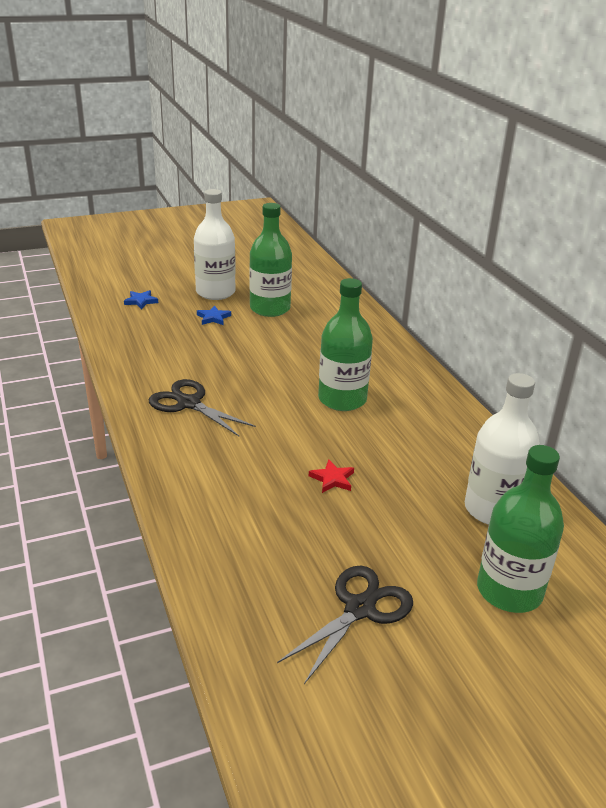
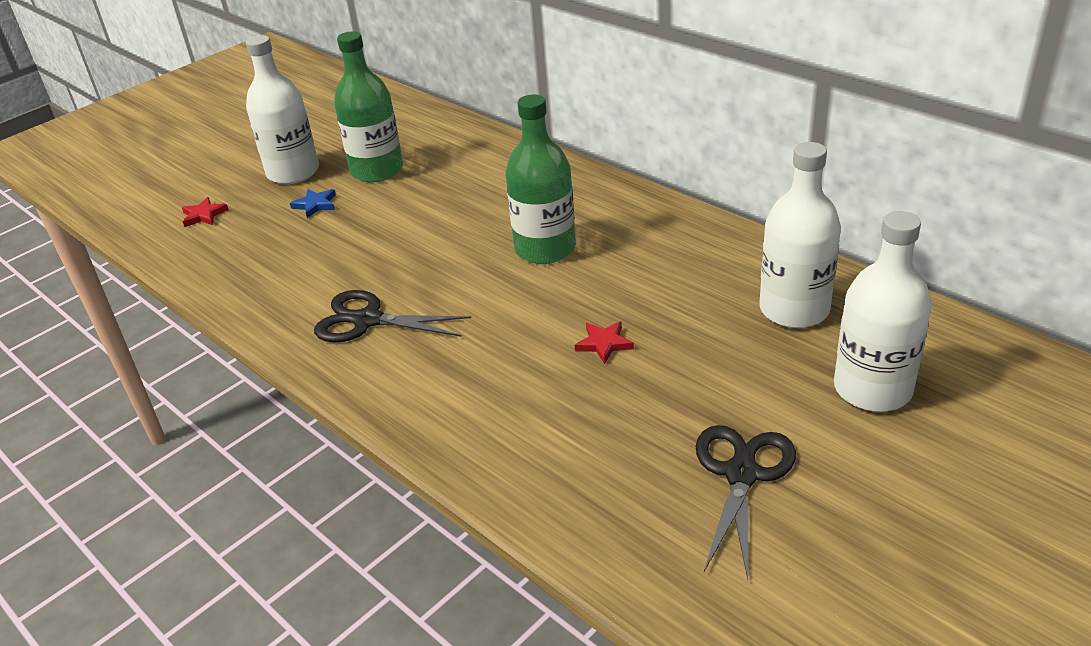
camera: 20 degrees left, 5 degrees up
(141, 301) = (204, 215): blue star -> red star
(509, 591) = (872, 389): green bottle -> white bottle

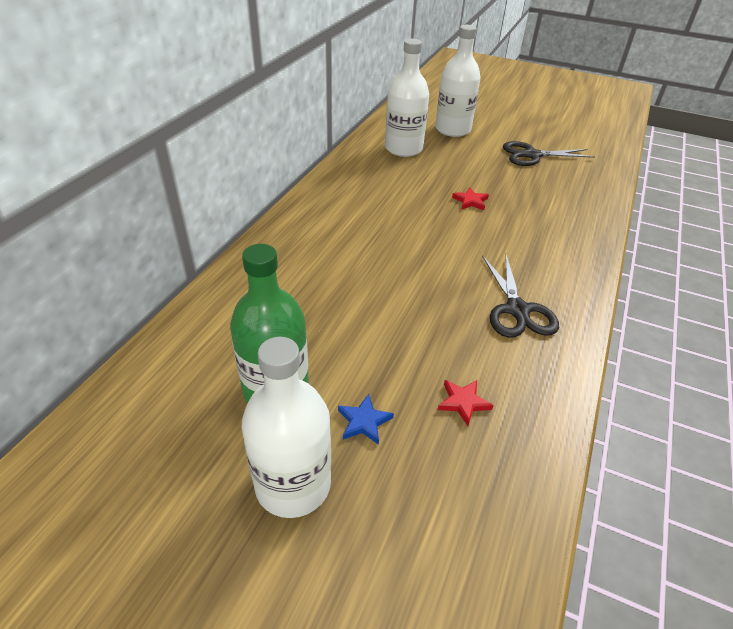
camera: 115 degrees left, 5 degrees up
(204, 215) = (426, 549): red star -> red star (463, 402)
(545, 248) = (382, 240): green bottle -> none

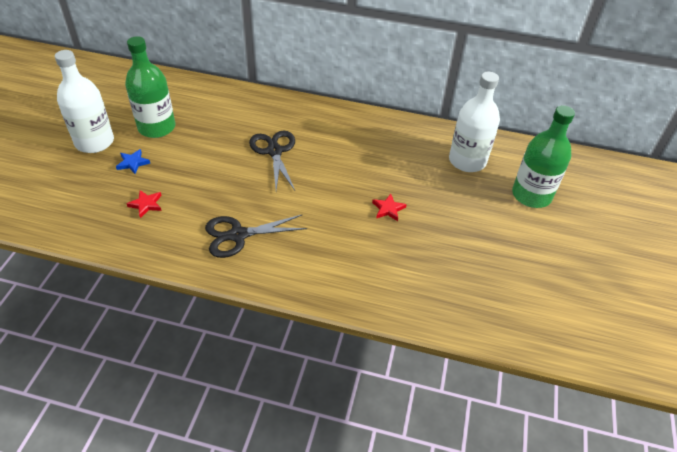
camera: 80 degrees right, 5 degrees up
(452, 129) = (531, 195): white bottle -> green bottle
(532, 155) = (507, 261): black scissors -> black scissors (274, 151)

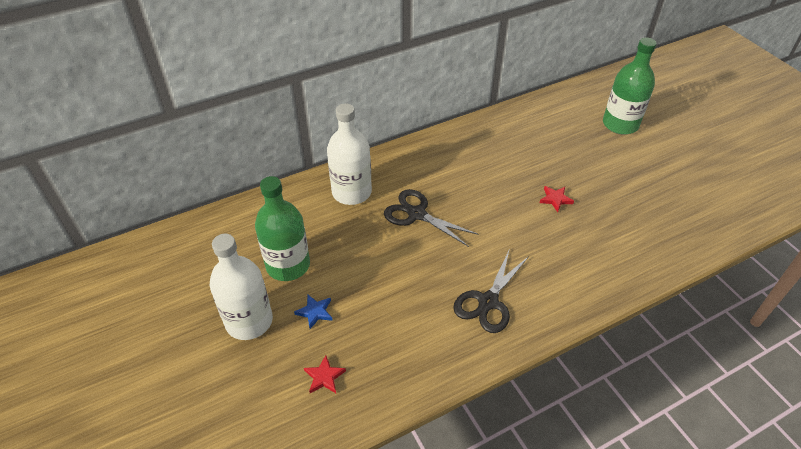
camera: 40 degrees left, 0 degrees up
(146, 204) = (381, 337): red star -> red star (324, 377)
(467, 161) = (553, 126): white bottle -> white bottle (351, 192)

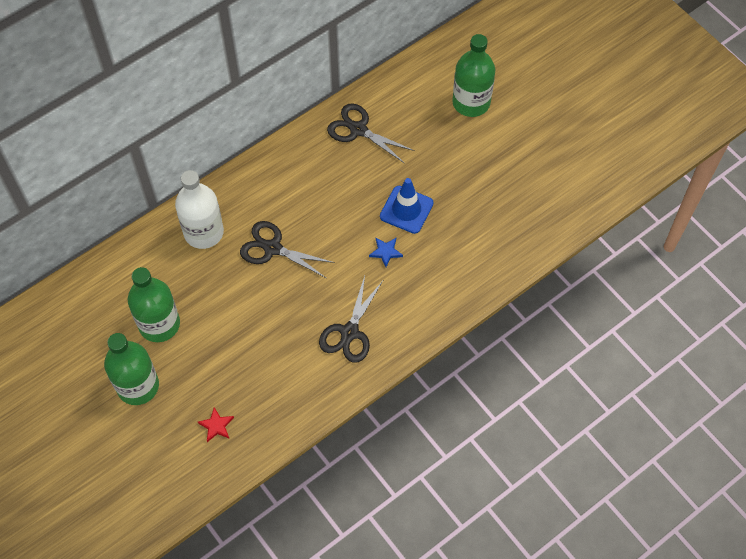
camera: 10 degrees left, 15 degrees up
(249, 321) = (138, 386): white bottle -> green bottle
(315, 312) = (195, 367): blue star -> blue star (386, 252)
(512, 132) = (358, 130): none -> black scissors
(555, 199) = (406, 210): red star -> blue traffic cone

